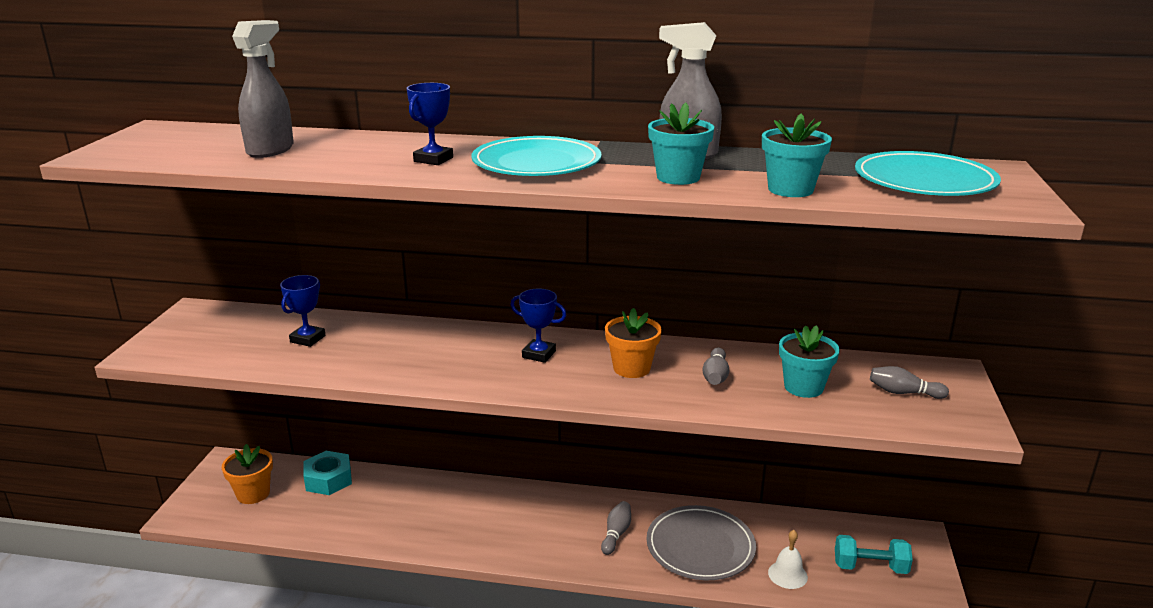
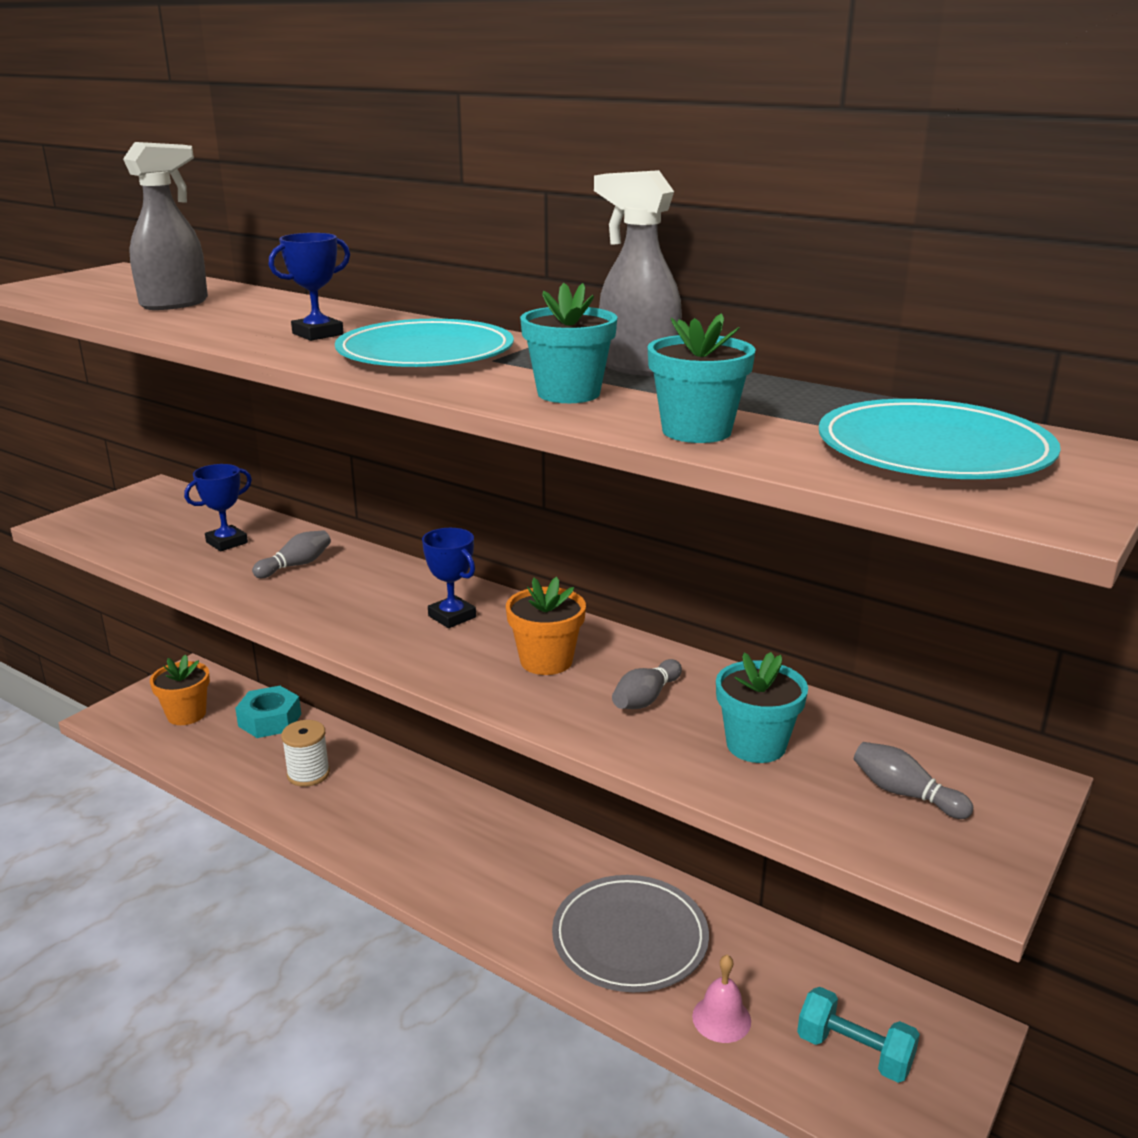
camera: 25 degrees right, 0 degrees up
(393, 509) = (308, 774): none -> white spool
(616, 534) = (534, 885): grey bowling pin -> grey bowling pin (296, 565)
(787, 574) = (721, 1018): white bell -> pink bell

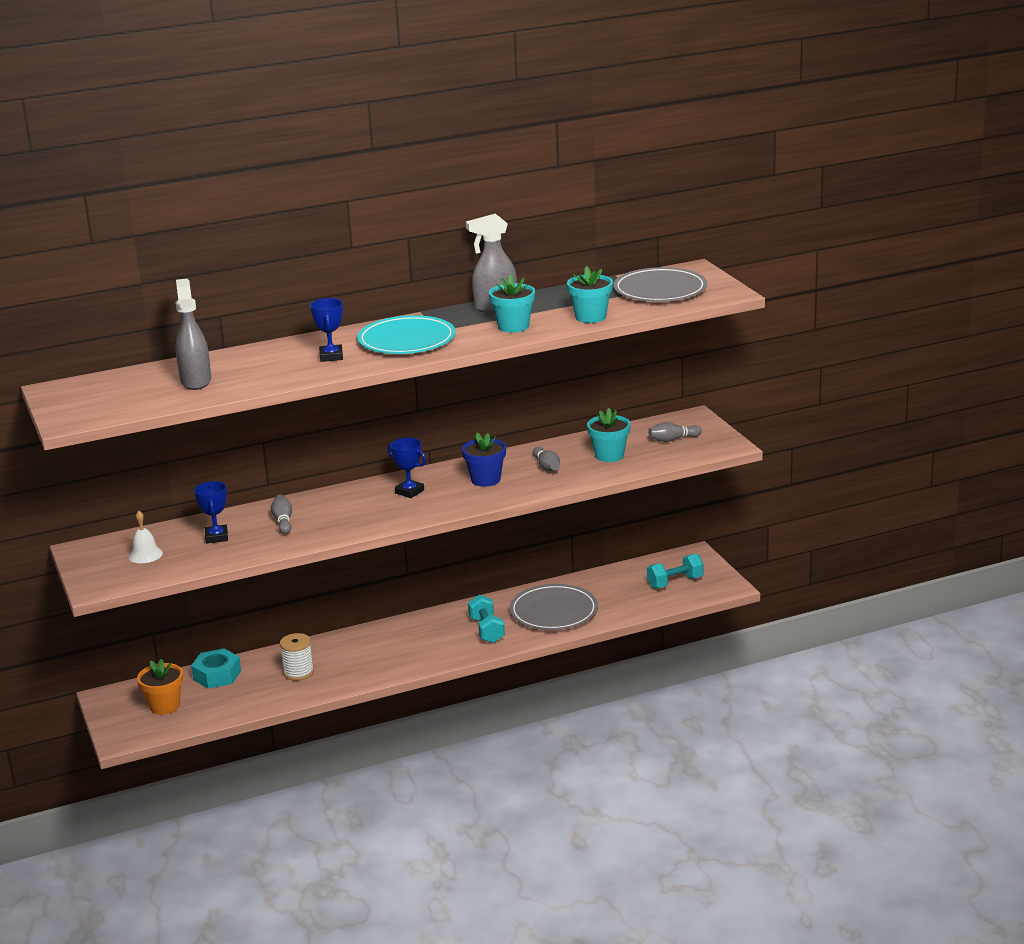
camera: 55 degrees left, 0 degrees up
(158, 521) = (145, 555): none -> white bell
(452, 616) = (409, 491): blue trophy -> blue trophy turned 45 degrees clockwise
(522, 890) = (487, 630): none -> turquoise dumbbell
(546, 661) = (485, 480): orange flower pot -> blue flower pot
(721, 1018) = (625, 605): pink bell -> none
(933, 450) = (660, 290): turquoise plate -> grey plate

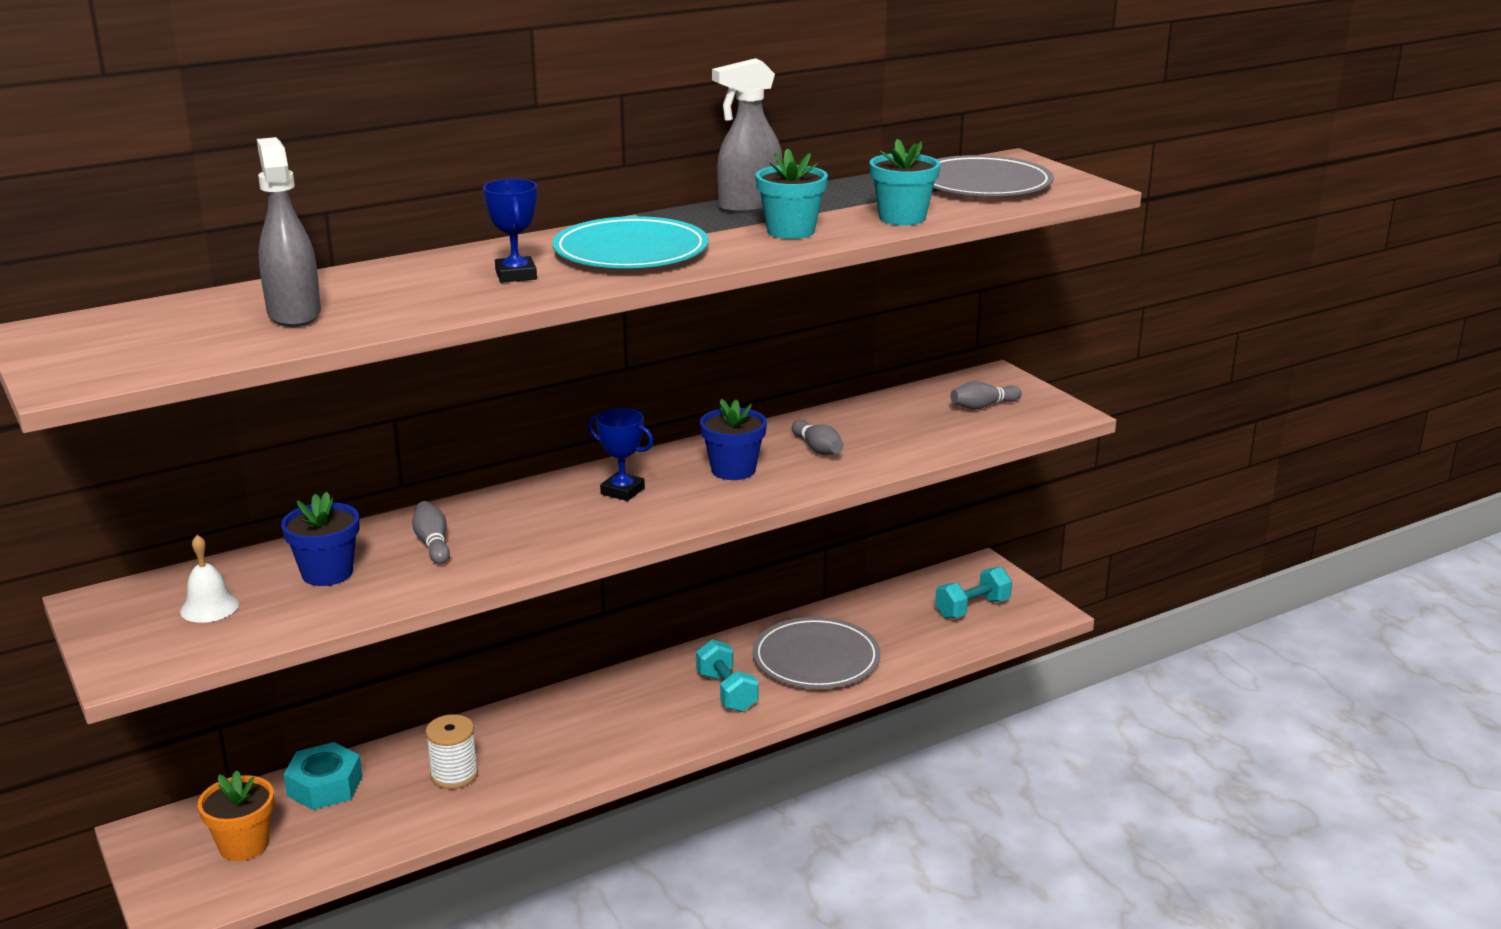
camera: 10 degrees left, 0 degrees up
(216, 537) = (327, 573): blue trophy -> blue flower pot
(609, 455) = (902, 430): turquoise flower pot -> none

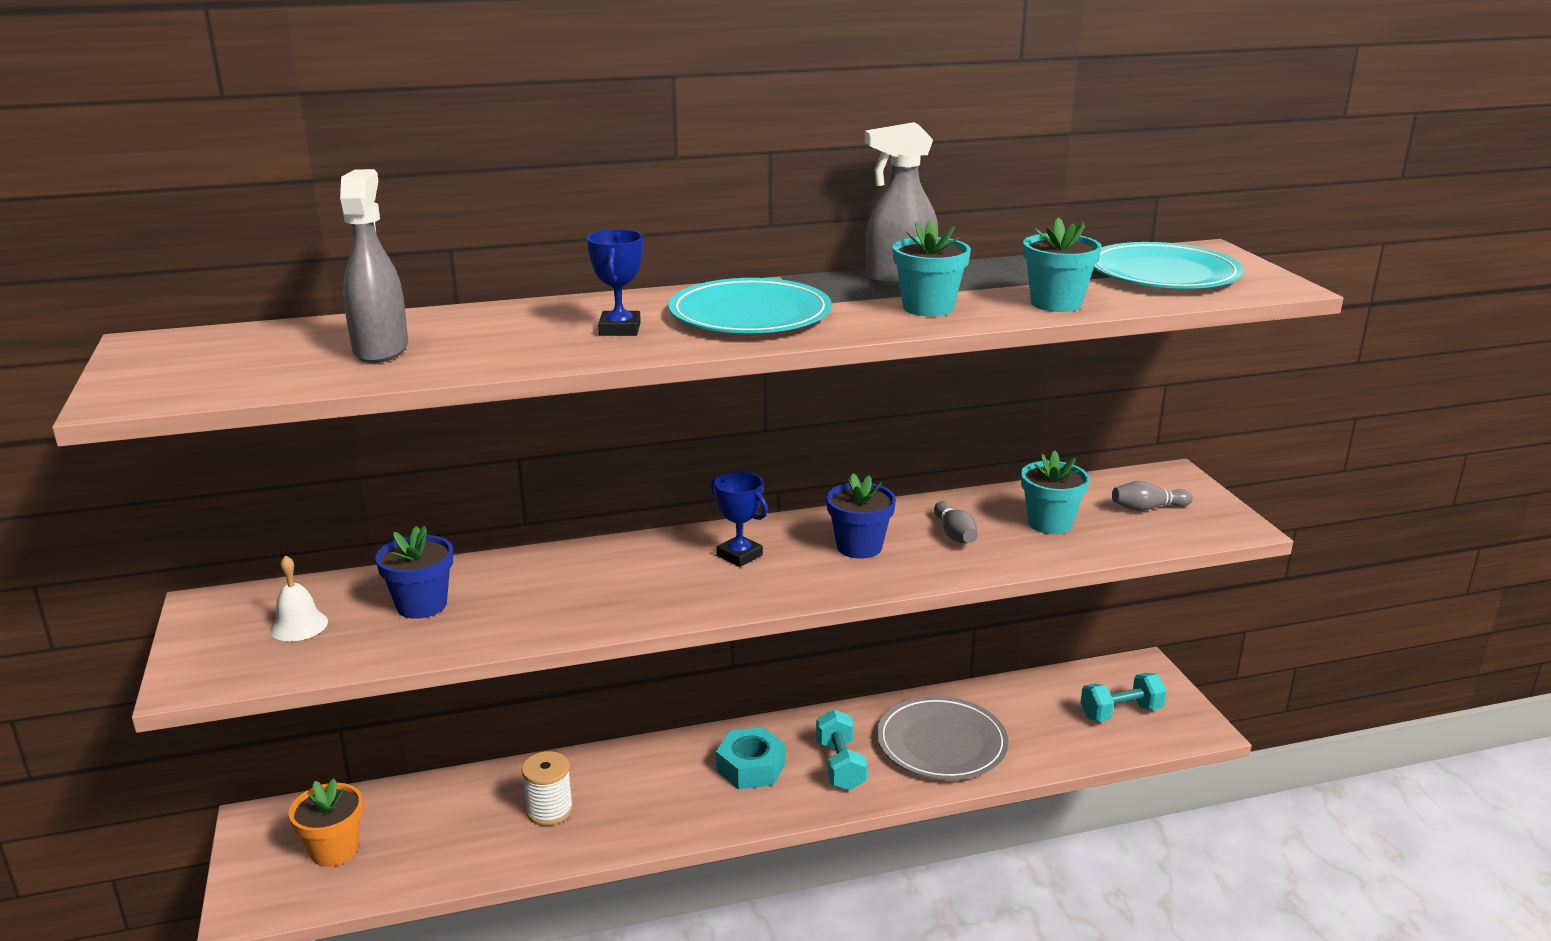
camera: 15 degrees right, 0 degrees up
(325, 786) = (430, 800): turquoise nut -> turquoise nut (751, 767)
(433, 544) = (533, 587): grey bowling pin -> none
(900, 429) = (1049, 523): none -> turquoise flower pot
(983, 184) = (1163, 274): grey plate -> turquoise plate

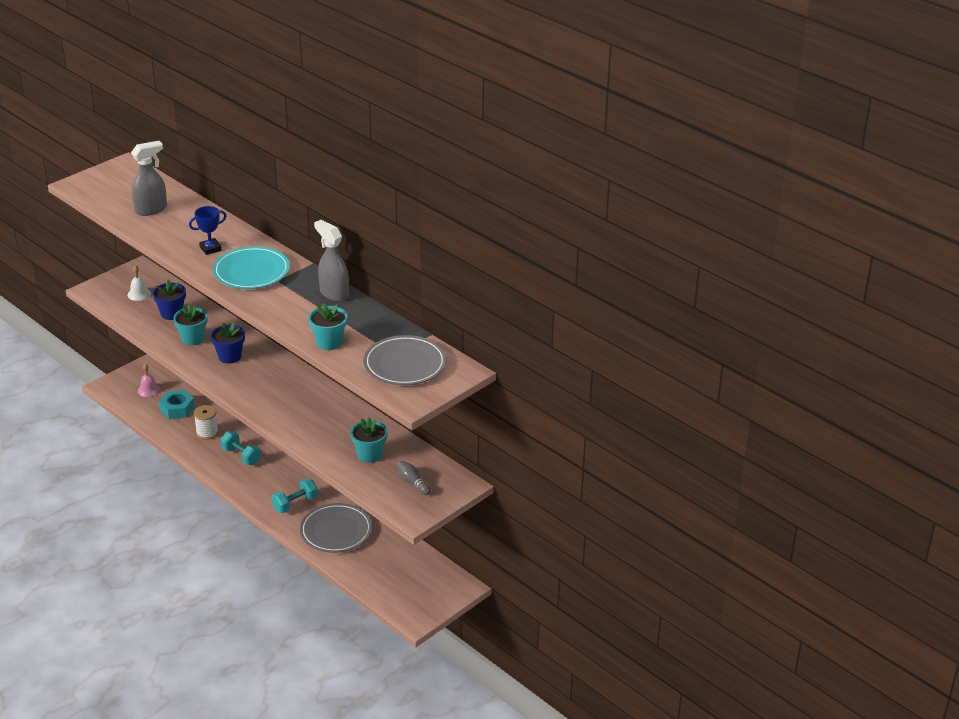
camera: 60 degrees right, 10 degrees up
(334, 850) = (148, 390): orange flower pot -> pink bell
(739, 555) = (268, 374): blue trophy -> none
(751, 767) = (275, 477): turquoise nut -> turquoise nut (177, 409)
(859, 547) = (301, 404): blue flower pot -> blue flower pot (230, 356)
(928, 307) = (295, 311): turquoise flower pot -> turquoise flower pot (193, 339)
(954, 534) = (335, 428): grey bowling pin -> none
(1121, 712) = (409, 587): turquoise dumbbell -> turquoise dumbbell (241, 456)
(1163, 274) = (405, 364): turquoise plate -> grey plate

